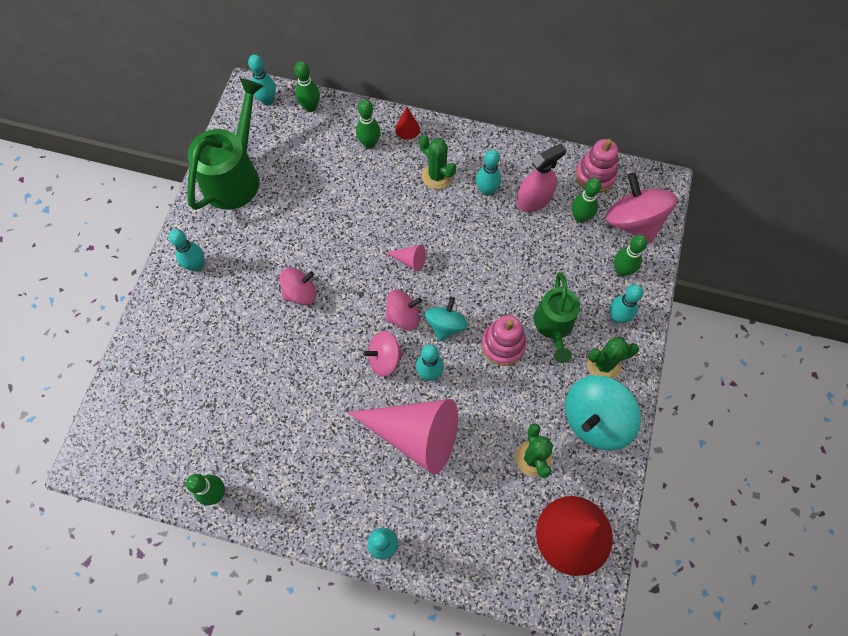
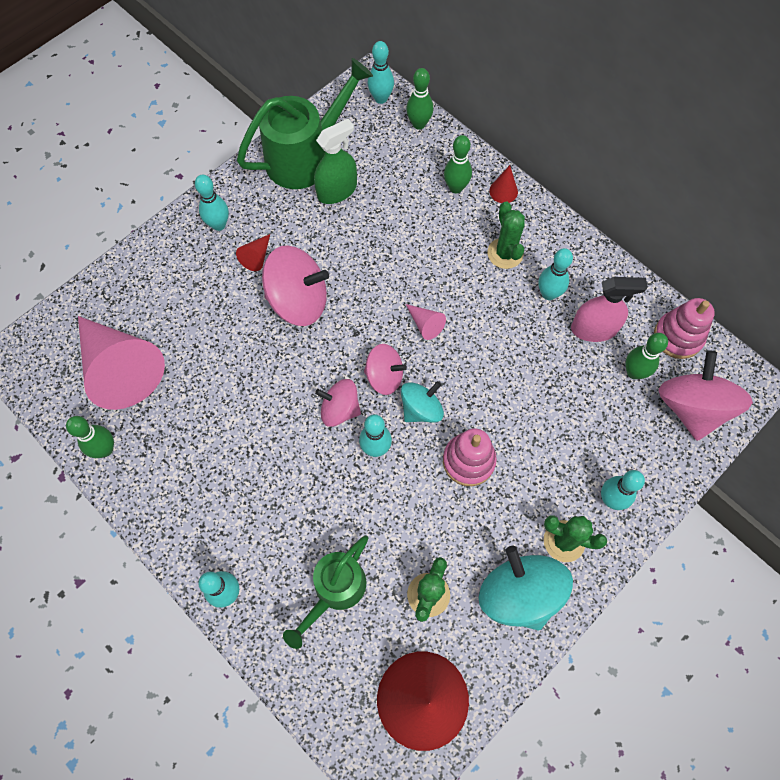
camera: 30 degrees right, 0 degrees up
(244, 275) = (257, 257): none -> red cone
(277, 191) = (337, 191): none -> green spray bottle
(300, 293) = (298, 301): pink spinning top -> pink spinning top, size x1.65
(415, 435) = (324, 502): pink cone -> pink cone (121, 368)
(554, 327) = (534, 471): green watering can -> green watering can (334, 591)
(595, 420) = (519, 593): turquoise spinning top -> turquoise spinning top turned 75 degrees clockwise
(622, 270) = (646, 452): green bowling pin -> none

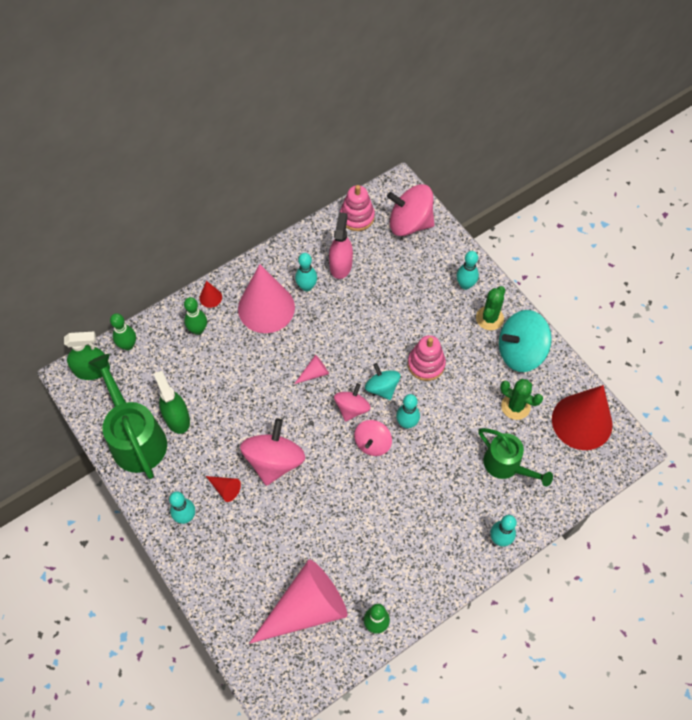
camera: 80 degrees left, 5 degrees down
(381, 98) = (92, 370): turquoise bowling pin -> green spray bottle
(505, 253) = (266, 308): green cactus -> pink cone
(634, 372) = (378, 249): green bowling pin -> none

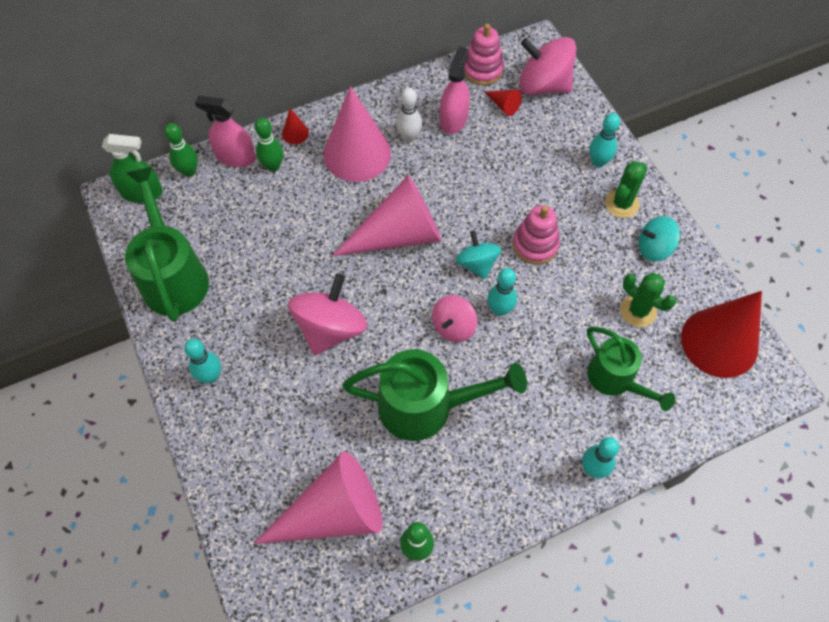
camera: 10 degrees right, 0 degrees up
(164, 326) = (235, 157): none -> pink spray bottle
(177, 418) = (226, 260): green spray bottle -> none
(225, 489) = (265, 351): red cone -> red cone (503, 105)
(306, 287) = (409, 137): turquoise bowling pin -> white bowling pin
(314, 373) = (399, 235): pink cone -> pink cone, size x2.49
(352, 408) = (436, 282): pink spinning top -> none
(363, 512) = (427, 406): none -> green watering can
(520, 352) = (654, 248): turquoise spinning top -> turquoise spinning top, size x0.61

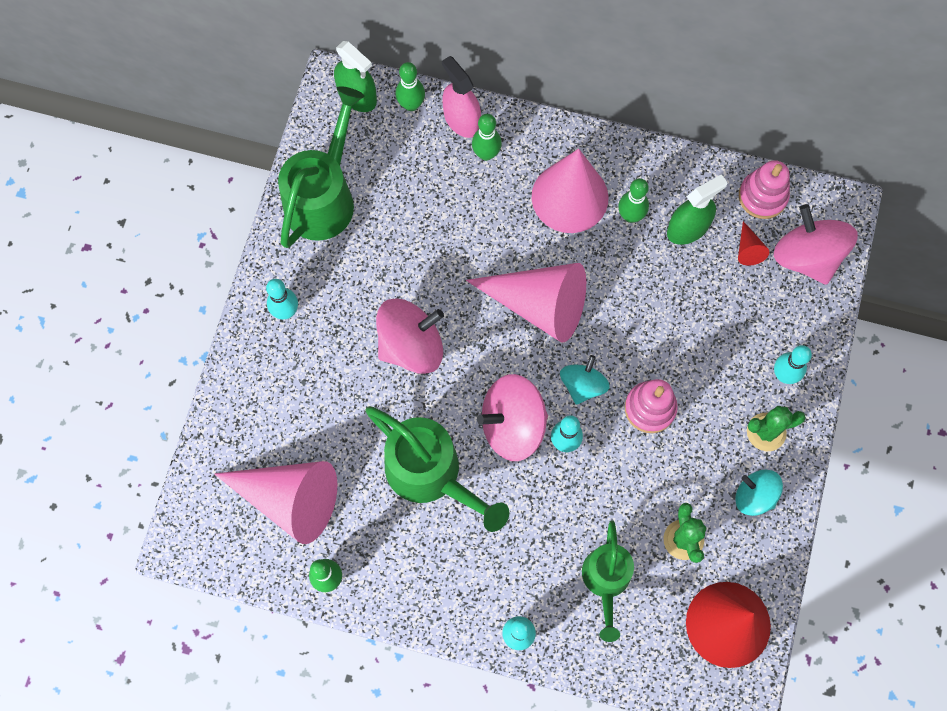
camera: 40 degrees right, 10 degrees up
(295, 133) = (532, 134): red cone -> none
(409, 137) = (630, 216): white bowling pin -> green bowling pin
(453, 119) = (688, 228): pink spray bottle -> green spray bottle
(453, 326) = (512, 425): pink spinning top -> pink spinning top, size x1.65

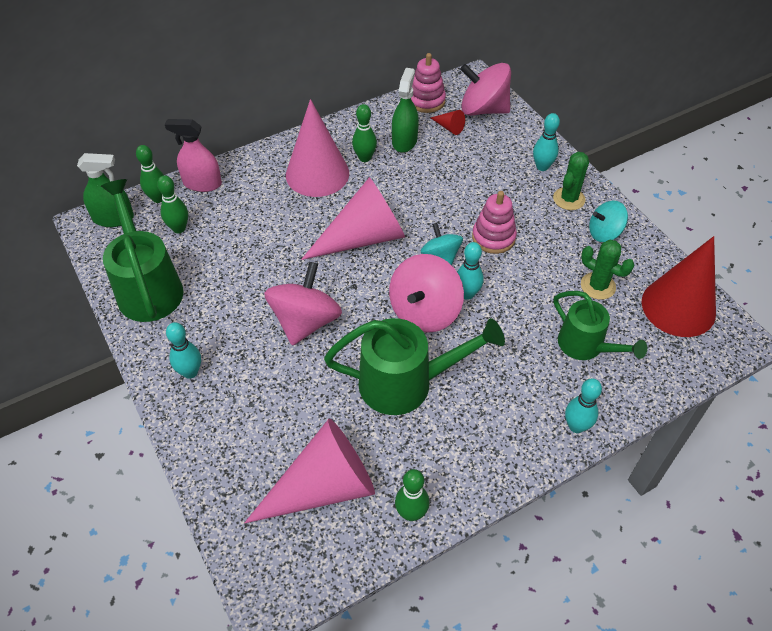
camera: 45 degrees left, 20 degrees down
(486, 154) = (238, 189): green bowling pin -> green bowling pin (179, 228)

